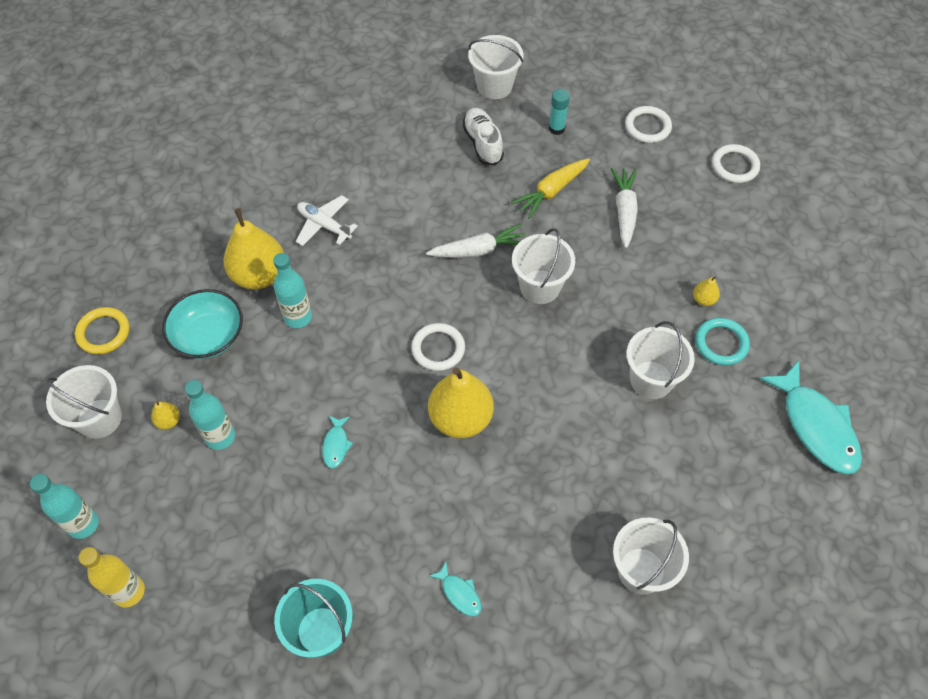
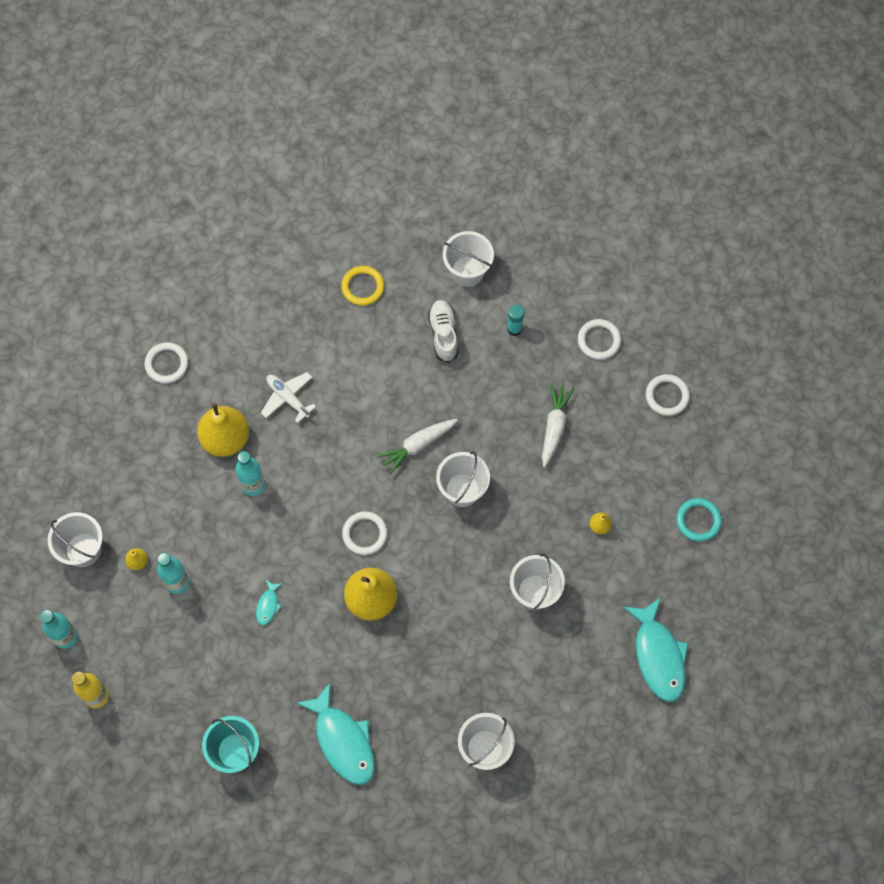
camera: 10 degrees right, 10 degrees up
(103, 332) = (91, 472): yellow ring -> yellow ring (362, 287)
(182, 212) = (167, 364): none -> white ring
(208, 336) = (177, 490): turquoise bowl -> none
(459, 593) = (343, 741): turquoise fish -> turquoise fish, size x2.23
(479, 250) = (417, 445): white carrot -> white carrot turned 150 degrees clockwise
(551, 191) = (494, 396): yellow carrot -> none
(721, 343) = (602, 569): turquoise ring -> turquoise ring (698, 520)

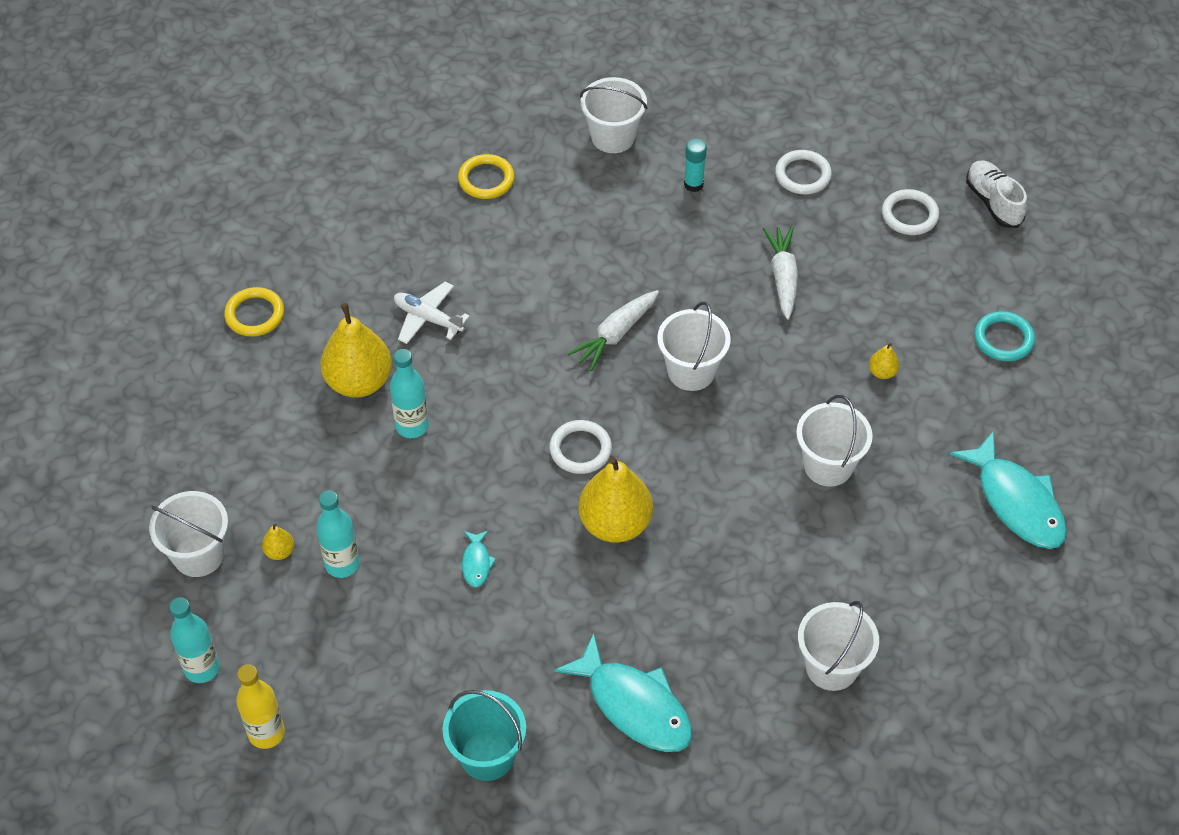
camera: 15 degrees left, 15 degrees down
(167, 364) = (255, 314): white ring -> yellow ring
(443, 334) = (606, 208): white shoe -> white shoe (993, 202)

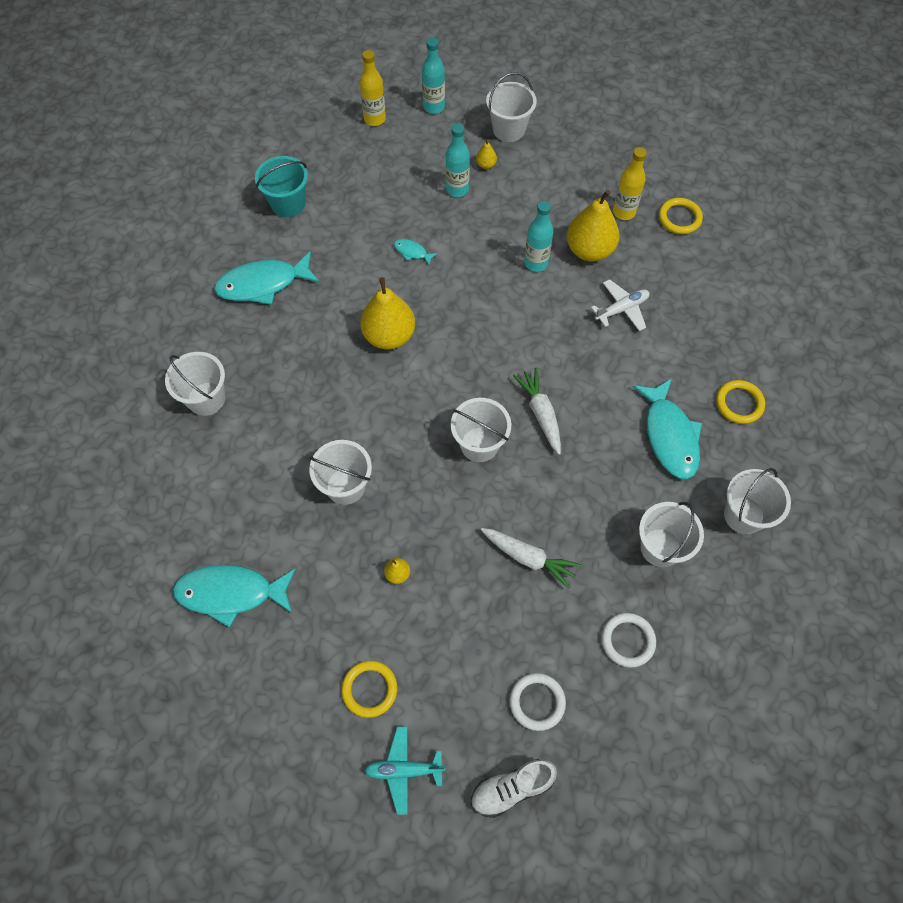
camera: 120 degrees right, 10 degrees up
(277, 371) = (624, 212): none -> yellow bottle
(565, 220) = (669, 436): none -> turquoise fish
(580, 449) = (458, 345): white ring -> none
(693, 184) = (660, 547): turquoise glue stick -> white bucket
(993, 202) = (511, 788): white shoe -> white shoe turned 150 degrees clockwise
(1003, 339) = (369, 689): turquoise ring -> yellow ring
(1045, 280) = (404, 770): none -> turquoise plane

